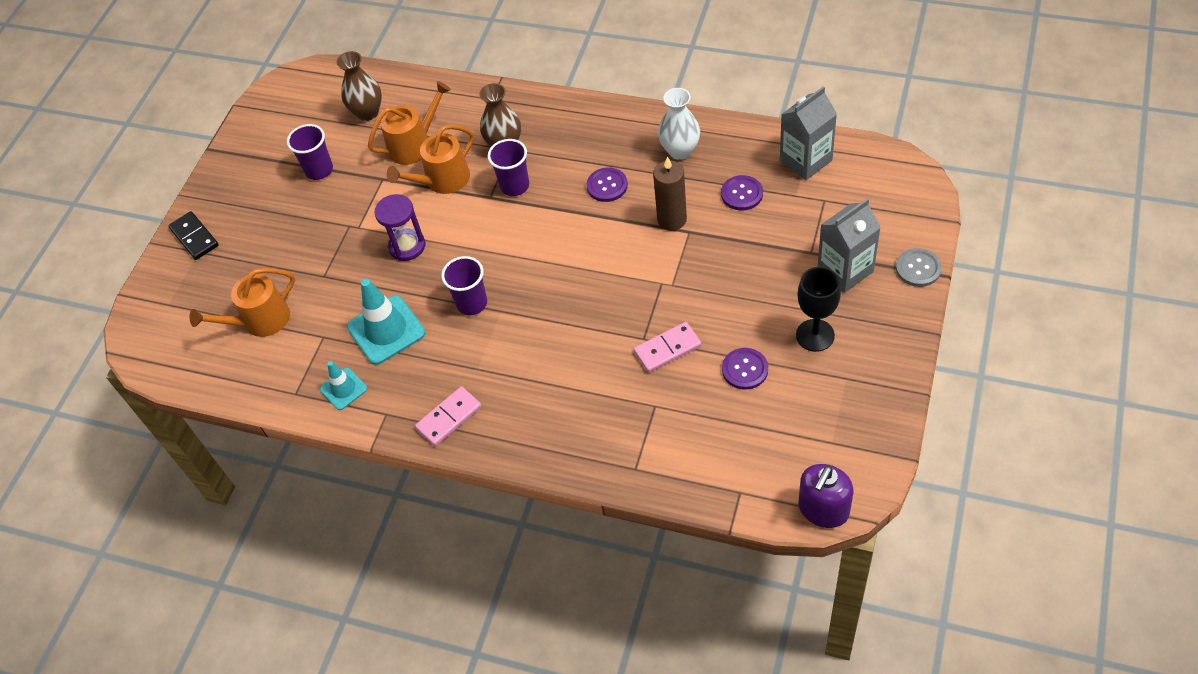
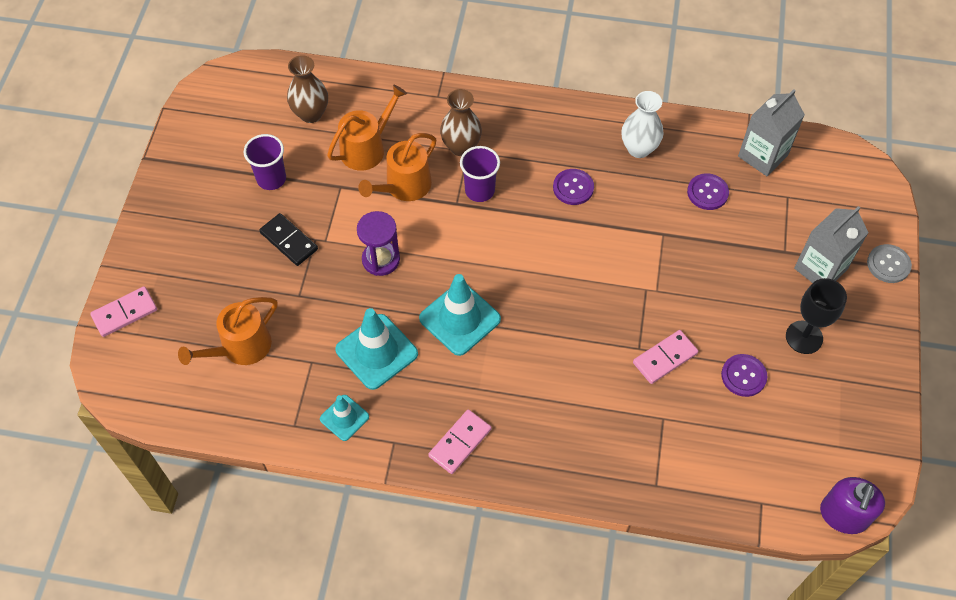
camera: 15 degrees left, 5 degrees up
(161, 285) = (124, 313): none -> pink domino
(194, 237) = (150, 258): black domino -> black domino (289, 241)
(472, 303) = (460, 319): purple cup -> turquoise traffic cone
(672, 219) = (644, 222): brown candle -> none

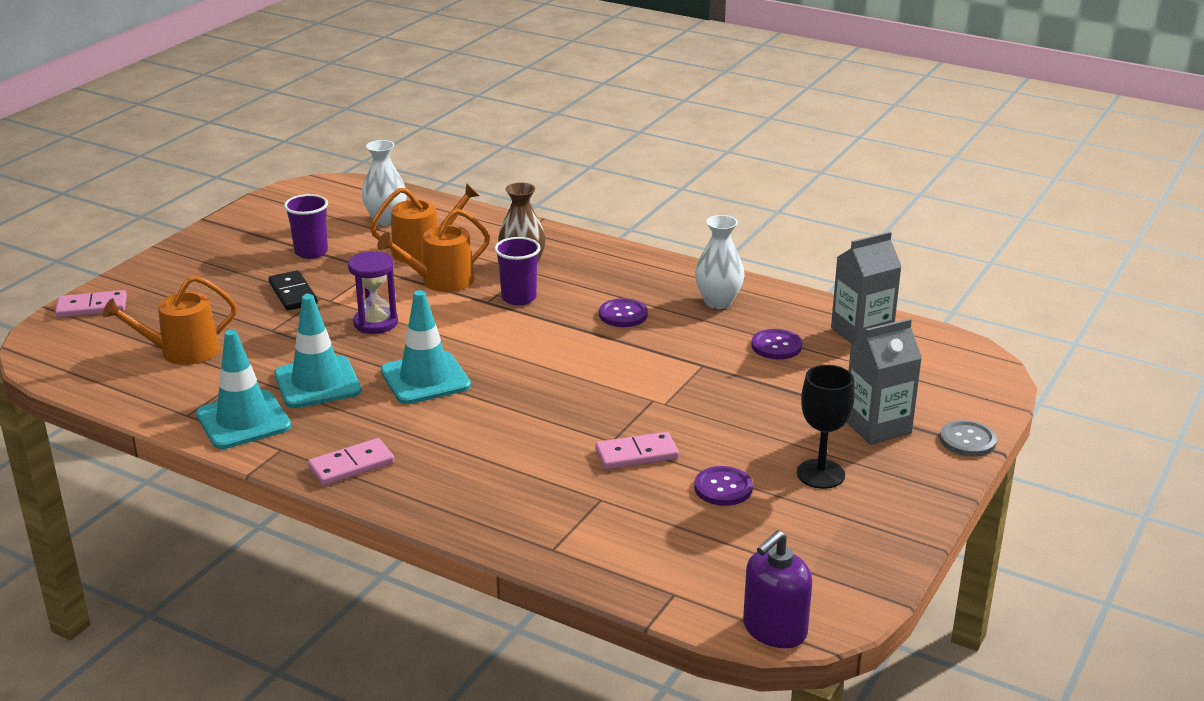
camera: 20 degrees right, 30 degrees down
(311, 114) = (386, 220): brown vase -> white vase
(344, 418) = (243, 420): turquoise traffic cone -> turquoise traffic cone, size x1.73

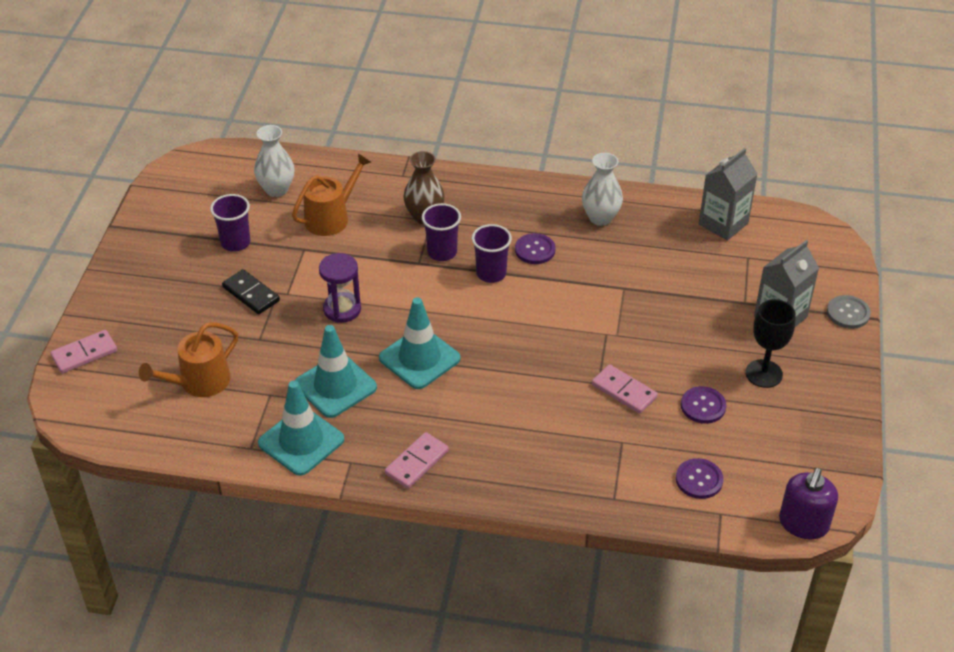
camera: 20 degrees left, 15 degrees up
(441, 281) = (367, 249): orange watering can -> none
(559, 325) = (491, 273): none -> purple cup
(636, 454) = (624, 391): pink domino -> pink domino turned 75 degrees clockwise
(776, 346) = (668, 254): purple button -> purple button (699, 480)

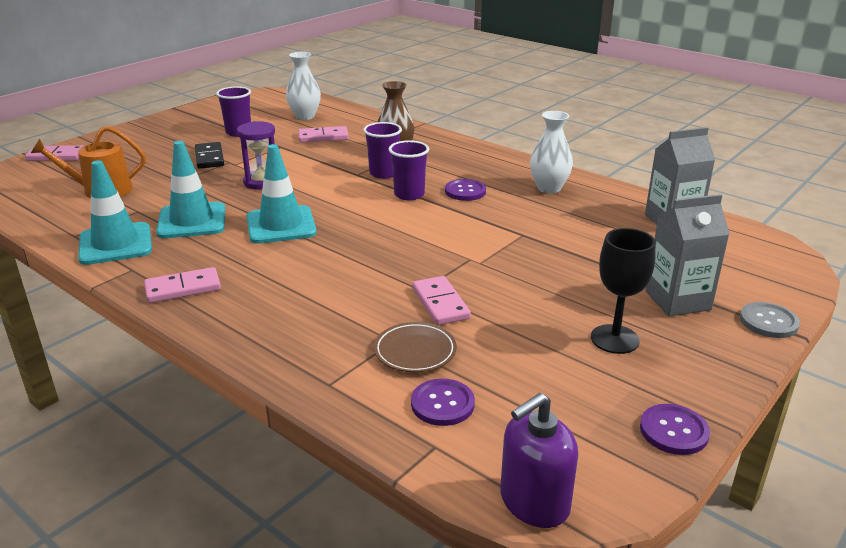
camera: 30 degrees right, 15 degrees down
(331, 218) = (323, 137): orange watering can -> pink domino
(645, 444) = (415, 351): none -> brown plate
(703, 406) = (514, 342): purple button -> purple button (673, 431)

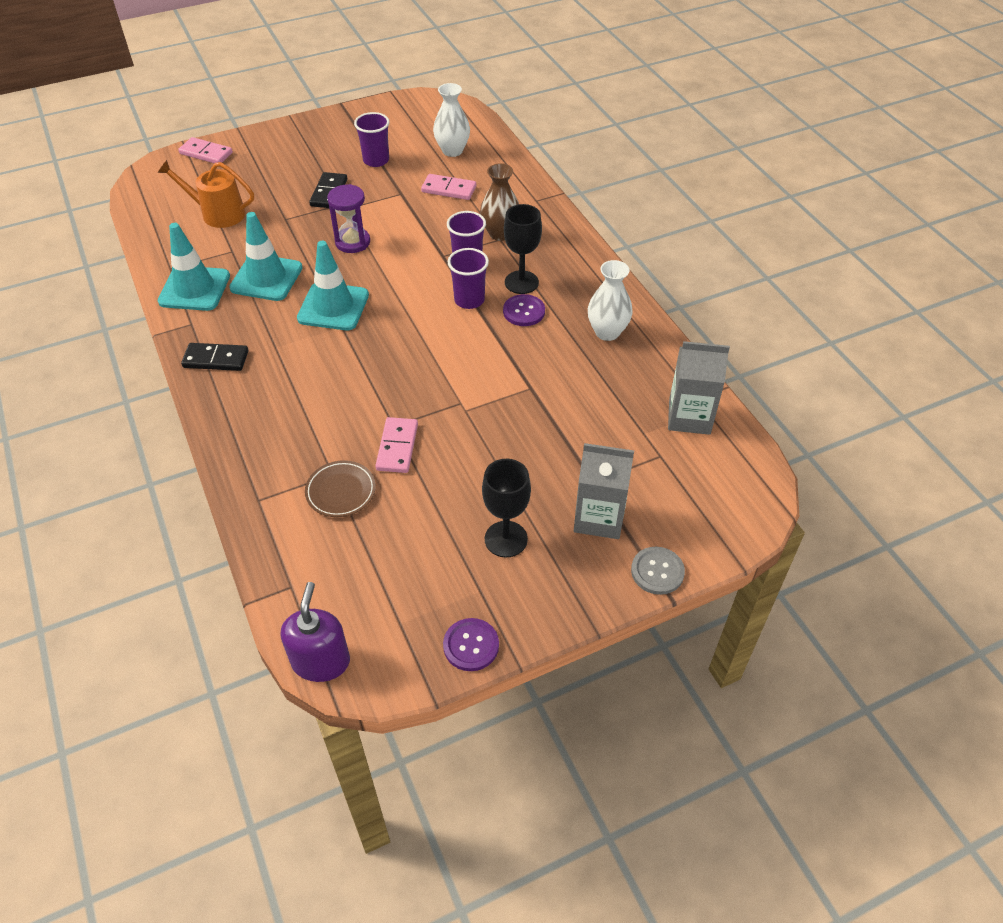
camera: 25 degrees right, 20 degrees up
(183, 288) = (216, 359): pink domino -> black domino
(442, 404) = (323, 551): purple button -> none
(444, 175) = (521, 282): none -> black goblet
(534, 502) = (321, 661): purple soap dispenser -> purple soap dispenser turned 105 degrees clockwise

